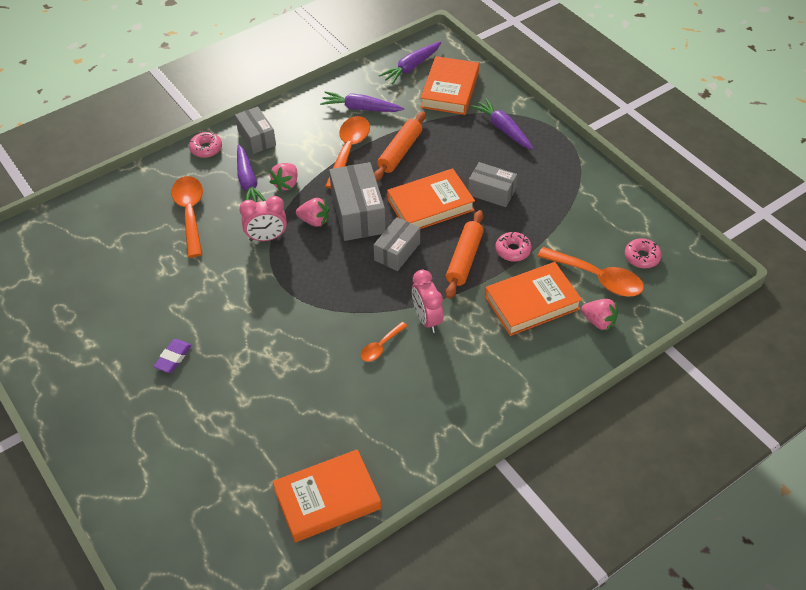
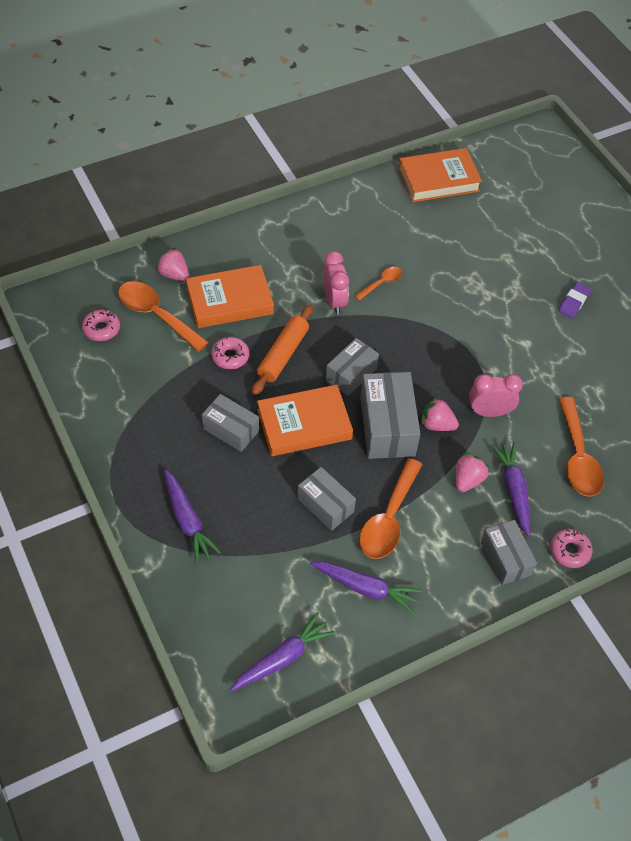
camera: 175 degrees left, 5 degrees up
(400, 152) = (325, 505): orange rolling pin -> grey box
(450, 90) = (238, 602): orange book -> none

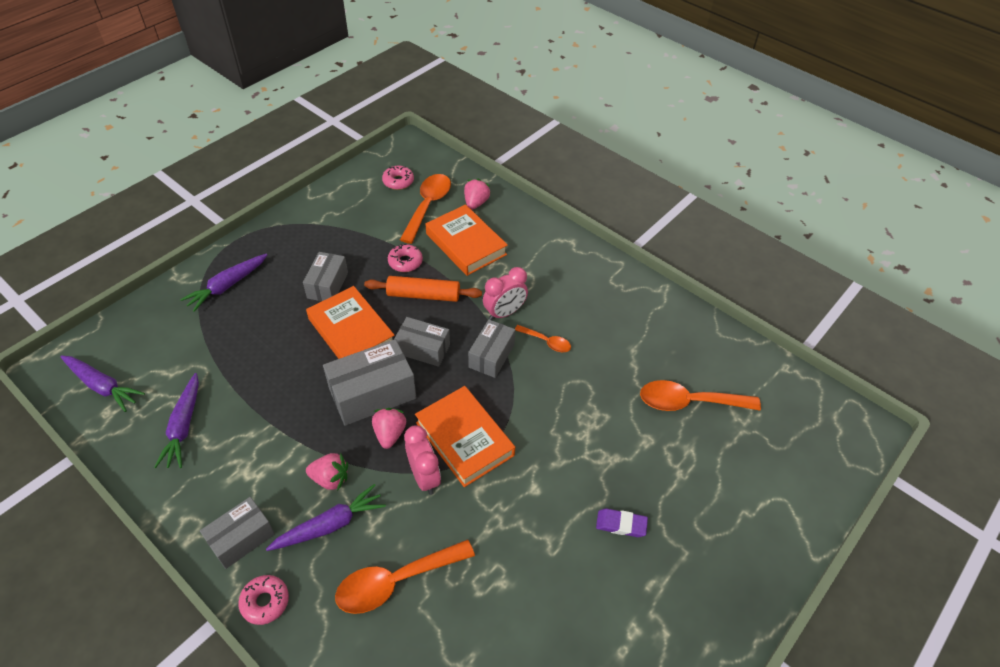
camera: 70 degrees right, 5 degrees down
(325, 505) = (267, 371): grey box -> grey box (491, 356)
(388, 519) = (265, 424): orange spoon -> orange spoon (689, 402)
(438, 180) = (716, 351): orange book -> orange book (464, 439)

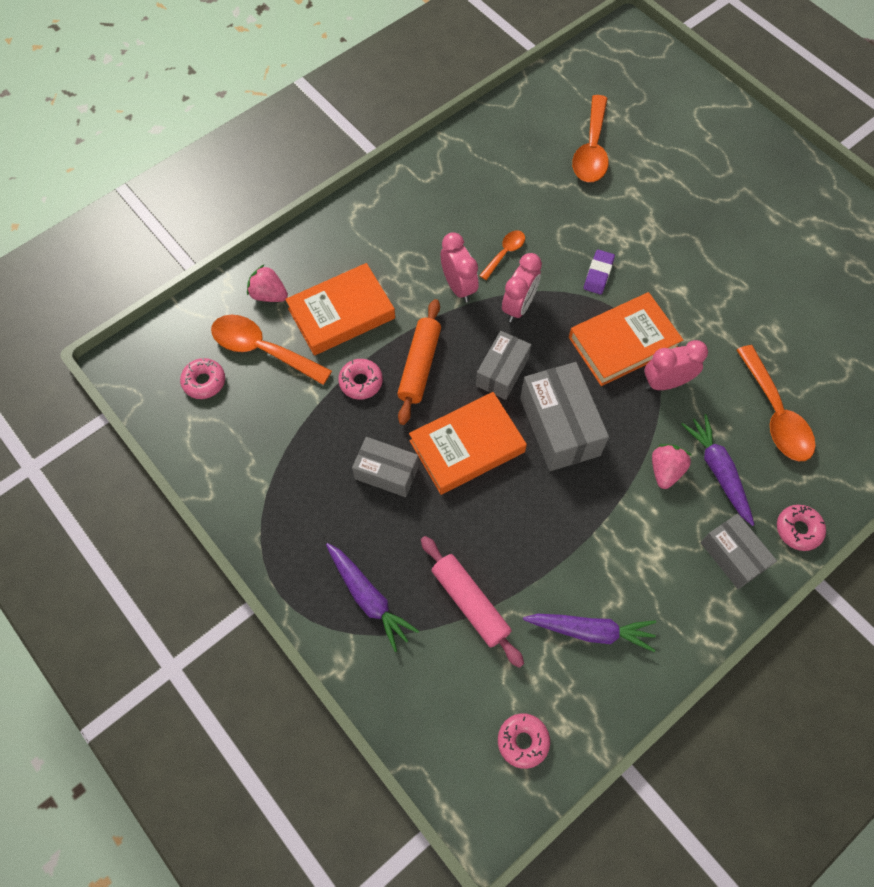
camera: 80 degrees left, 15 degrees up
(103, 386) = (523, 741): purple carrot -> pink donut
(217, 345) = (470, 603): none -> pink rolling pin
(390, 434) = (613, 411): pink strawberry -> none
(491, 356) = (518, 306): grey box -> pink clock
(621, 524) = (719, 229): purple eraser -> purple eraser (598, 274)

